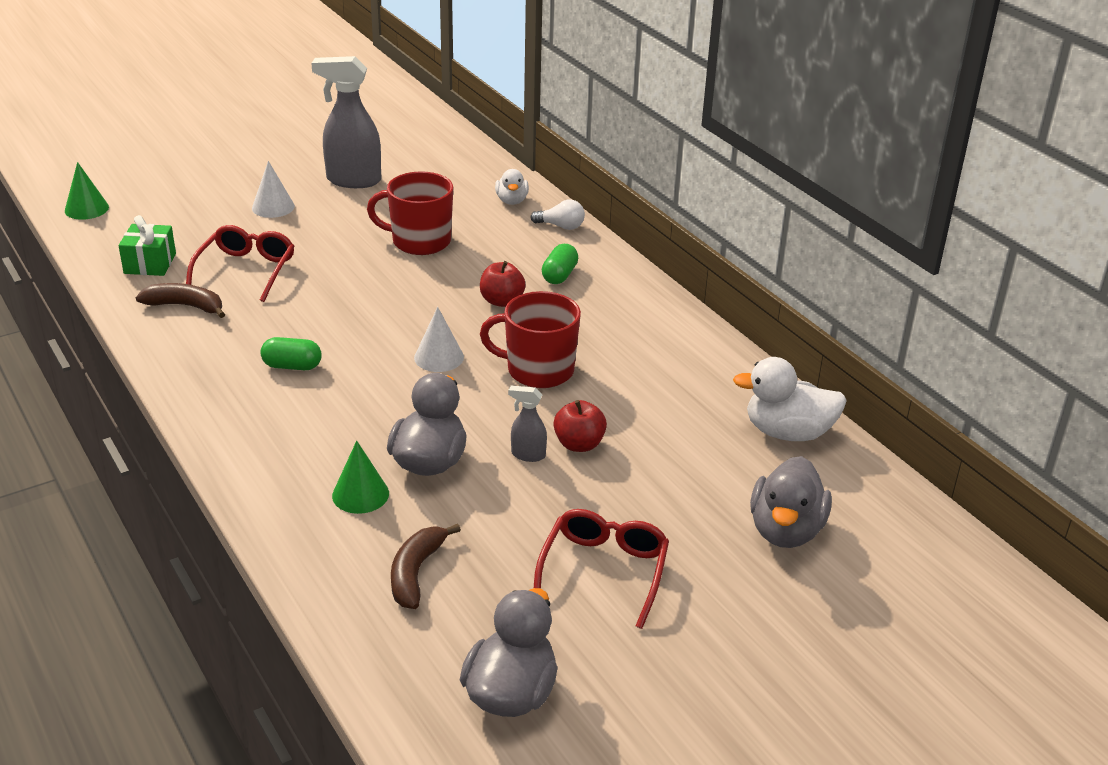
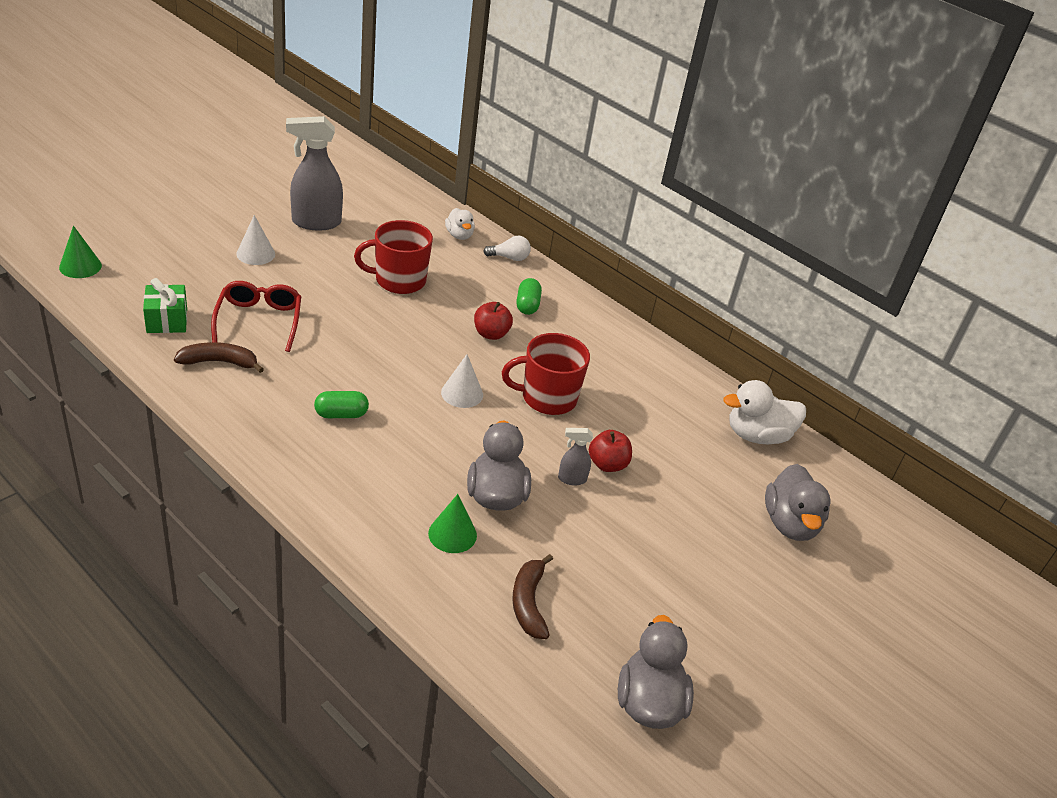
camera: 20 degrees left, 5 degrees up
(603, 571) = (673, 579): red glasses -> none

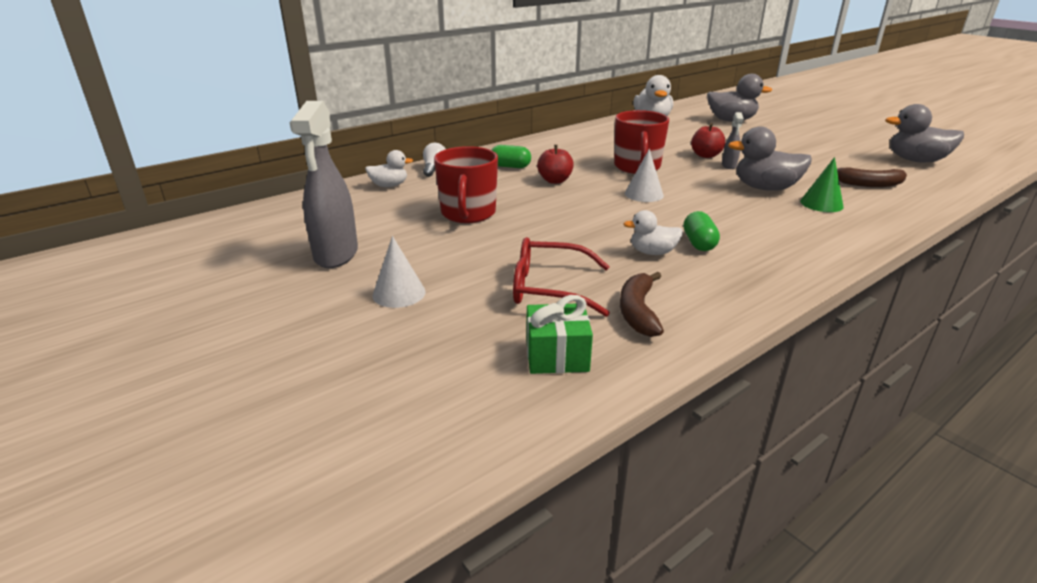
camera: 75 degrees left, 10 degrees down
(80, 266) = (402, 461): green cone -> none
(321, 382) = (652, 252): none -> white duck

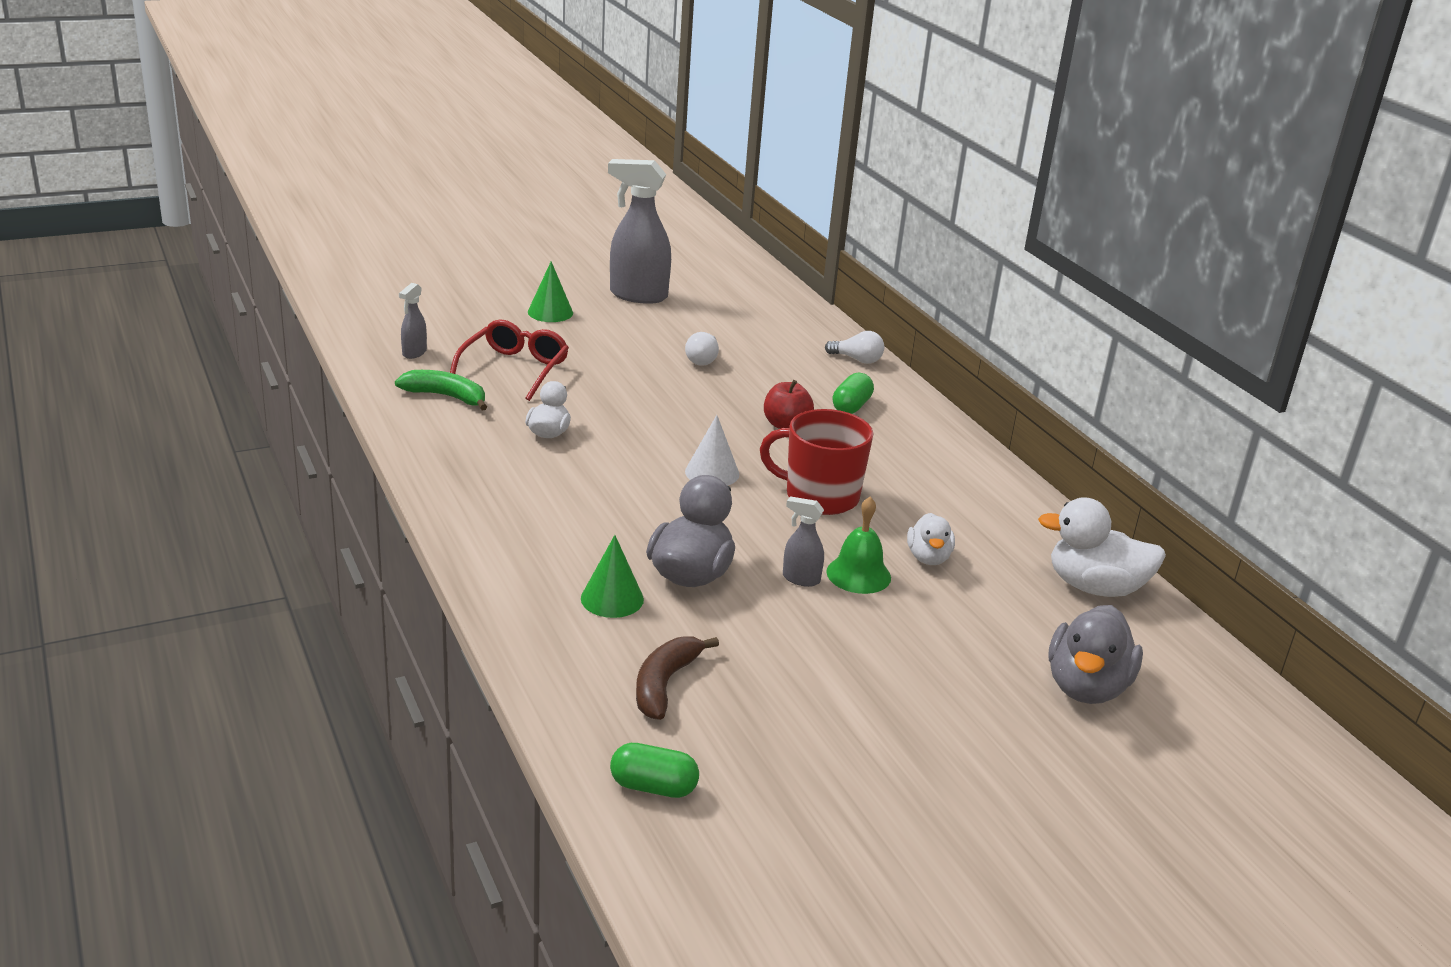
camera: 100 degrees right, 0 degrees up
(389, 186) = (806, 330): white duck -> white duck (928, 558)
(399, 293) = (550, 312): white cone -> green cone
(468, 213) = (702, 359): red mug -> white light bulb
(557, 356) = (414, 353): green gift -> grey spray bottle
(638, 312) = (446, 396): brown banana -> green banana
(699, 243) = (552, 465): green capsule -> green capsule (653, 787)
(705, 155) = (858, 574): red apple -> green bell
(916, 160) = (759, 820): grey duck -> none

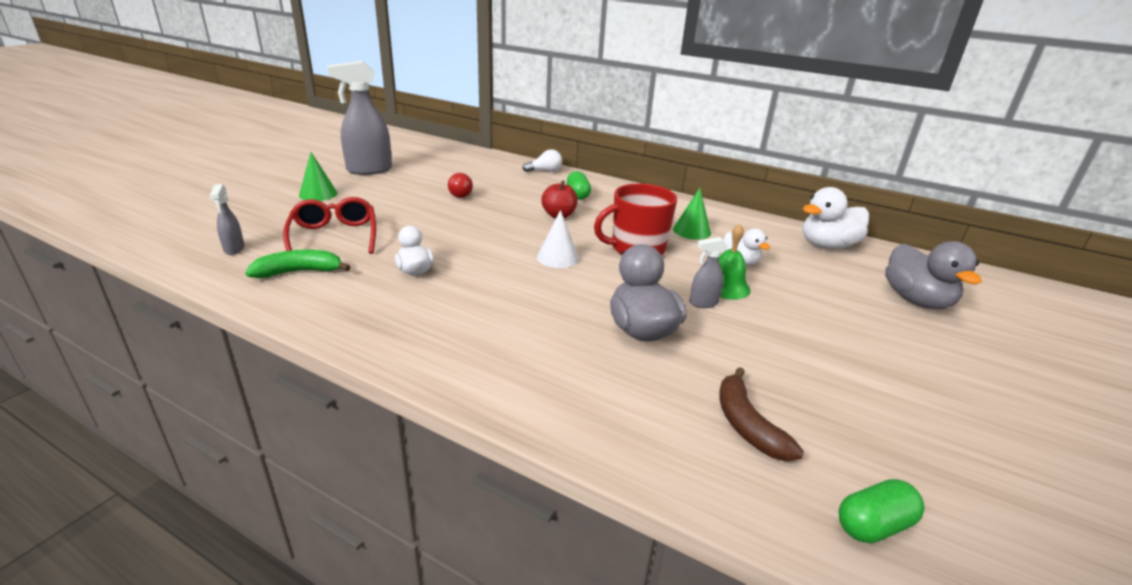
camera: 35 degrees left, 0 degrees up
(612, 598) = (619, 374): green cone -> green cone (692, 231)
(702, 359) = (459, 194): white light bulb -> red light bulb

